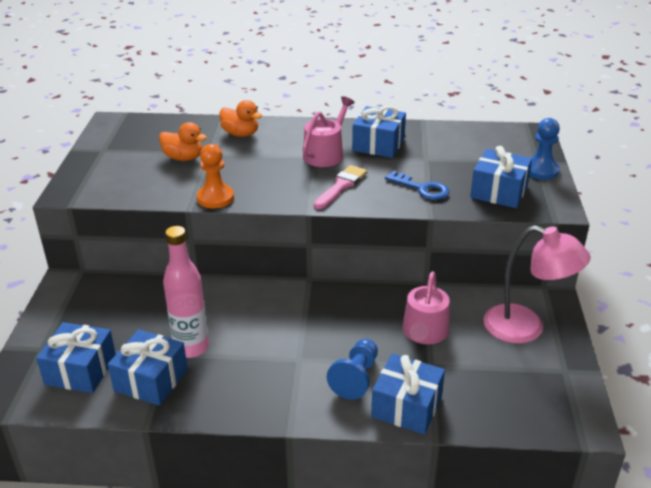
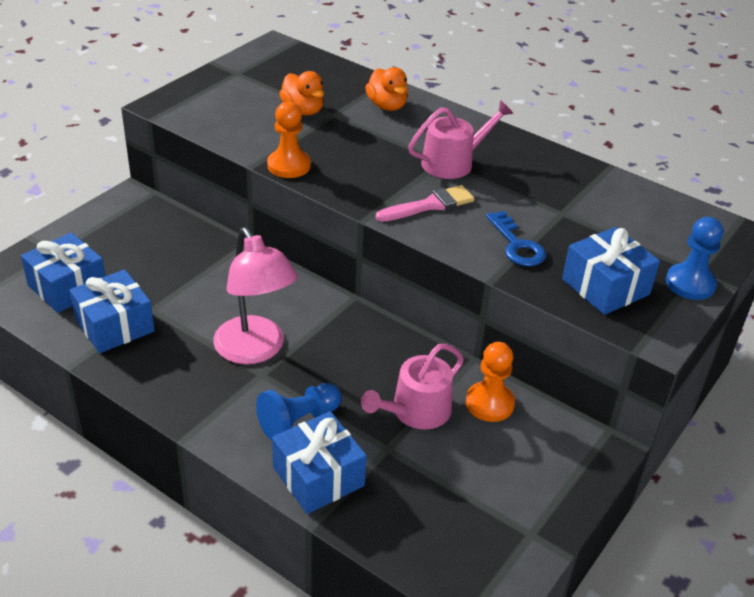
camera: 30 degrees right, 5 degrees up
(191, 347) = (177, 312): pink bottle -> none
(378, 144) = (524, 174): blue gift -> none
(463, 305) = (489, 403): none -> orange pawn
(526, 328) = (536, 464): pink lamp -> pink lamp (255, 350)

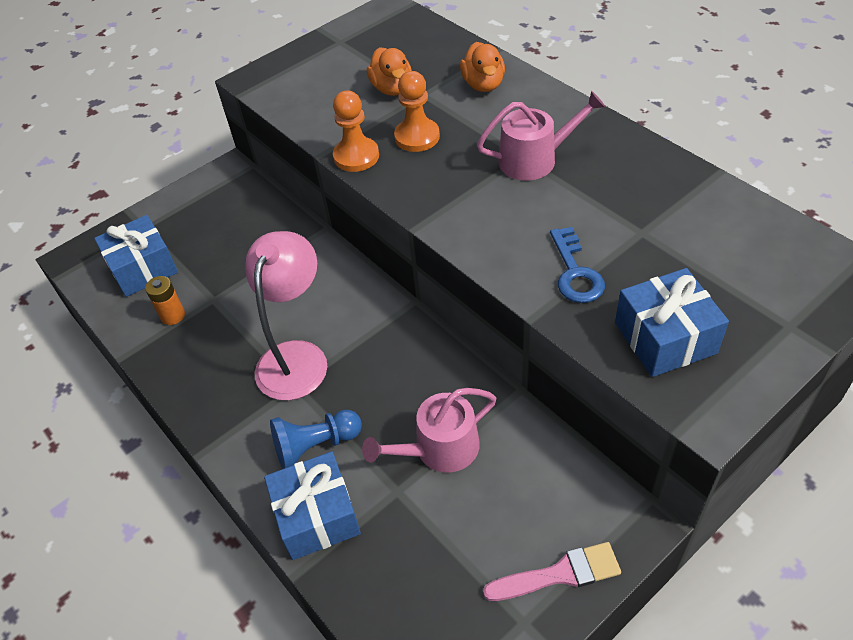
camera: 20 degrees right, 10 degrees up
(114, 325) = (173, 316): blue gift -> orange battery
(255, 350) = (296, 357): pink lamp -> pink lamp turned 150 degrees counterclockwise
(429, 205) = (491, 214): pink brush -> pink brush (559, 574)
(489, 403) = (522, 448): orange pawn -> orange pawn (417, 137)
(690, 283) = (773, 342): blue pawn -> none

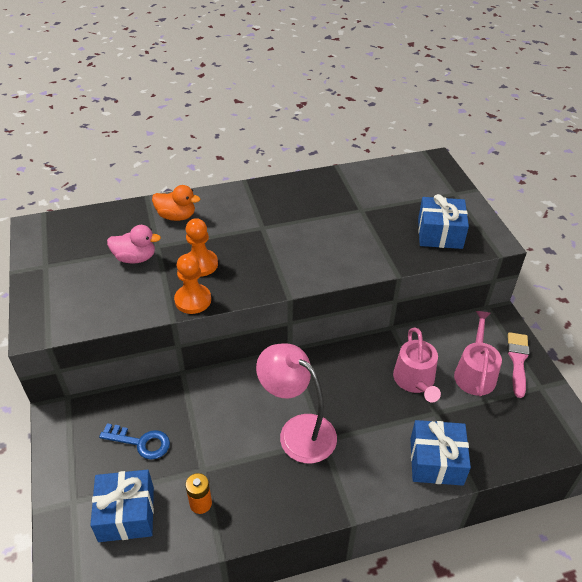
camera: 70 degrees left, 5 degrees down
(315, 446) = (381, 444): blue pawn -> none
(392, 89) = (135, 258): orange duck -> pink duck
(534, 159) = (269, 223): pink watering can -> pink watering can (475, 373)
(575, 272) = (374, 245): blue key -> blue key (141, 442)

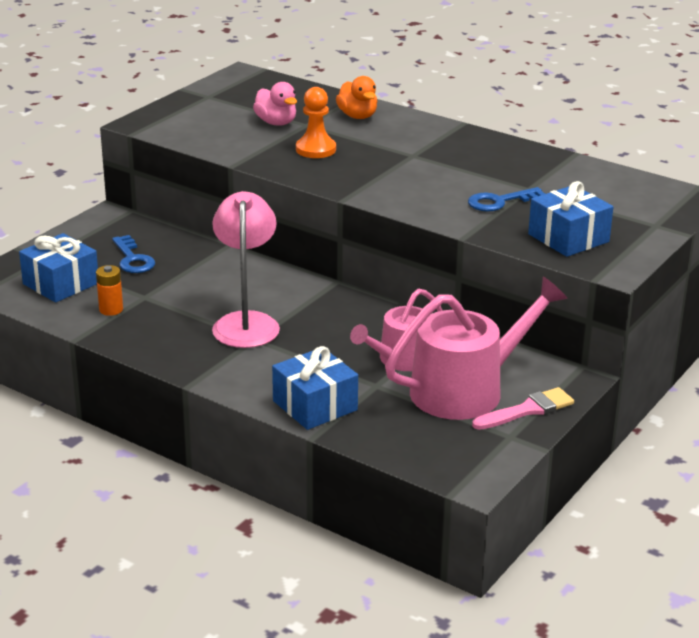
camera: 50 degrees right, 15 degrees down
(193, 300) = (268, 164): orange pawn -> none
(366, 231) = (500, 202): none -> blue key
(475, 373) = (466, 390): pink watering can -> pink watering can, size x1.60

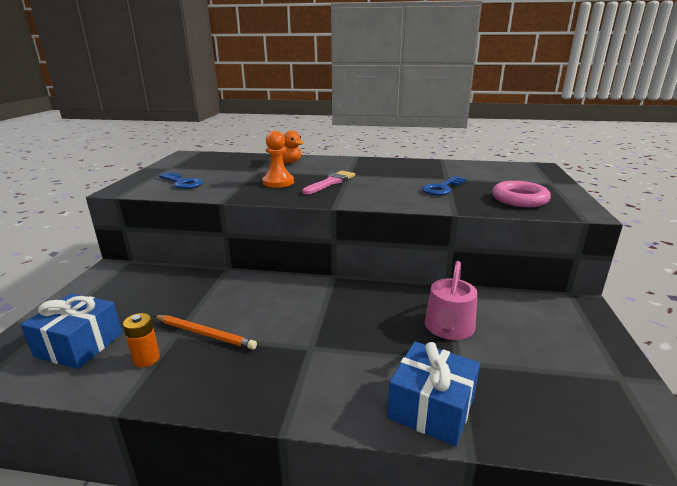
camera: 25 degrees left, 5 degrees down
(133, 259) = (148, 301): blue key -> blue key (182, 183)
(169, 303) = (205, 334): none -> orange pencil
(246, 322) = (290, 333): pink lamp -> none
(276, 123) = (233, 173): pink duck -> none
(466, 390) = (528, 341): pink watering can -> none
(527, 410) = (593, 344): pink brush -> pink brush (331, 182)
(568, 238) = (519, 199): blue gift -> pink ring

